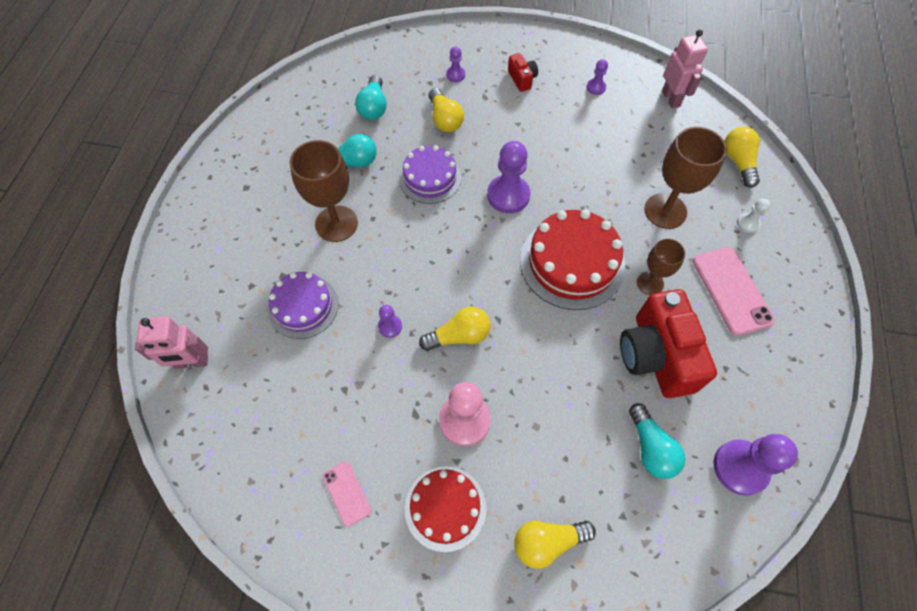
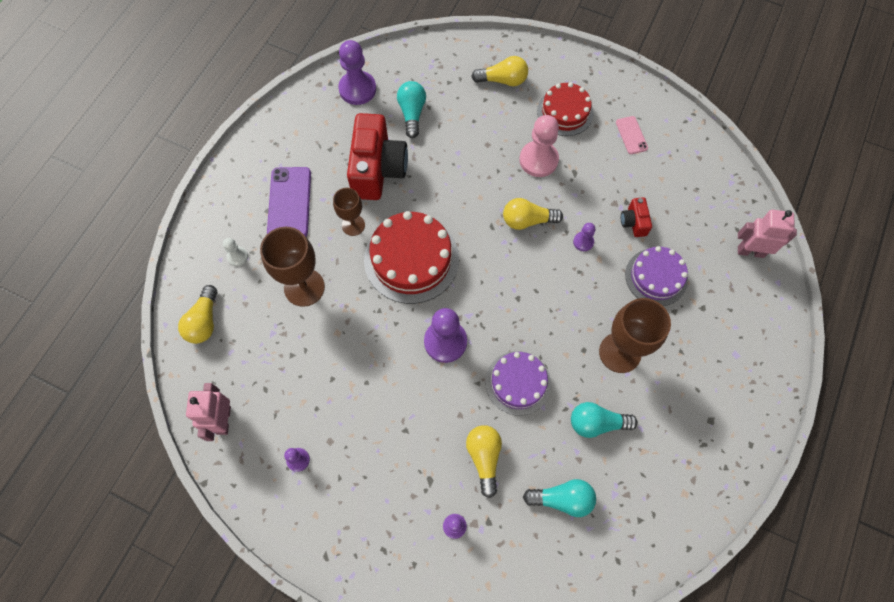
camera: 165 degrees left, 5 degrees up
(373, 107) = (562, 499): turquoise light bulb -> turquoise light bulb turned 75 degrees clockwise
(522, 79) = (377, 496): red camera -> red camera (633, 222)
(731, 290) = (289, 203): pink phone -> purple phone

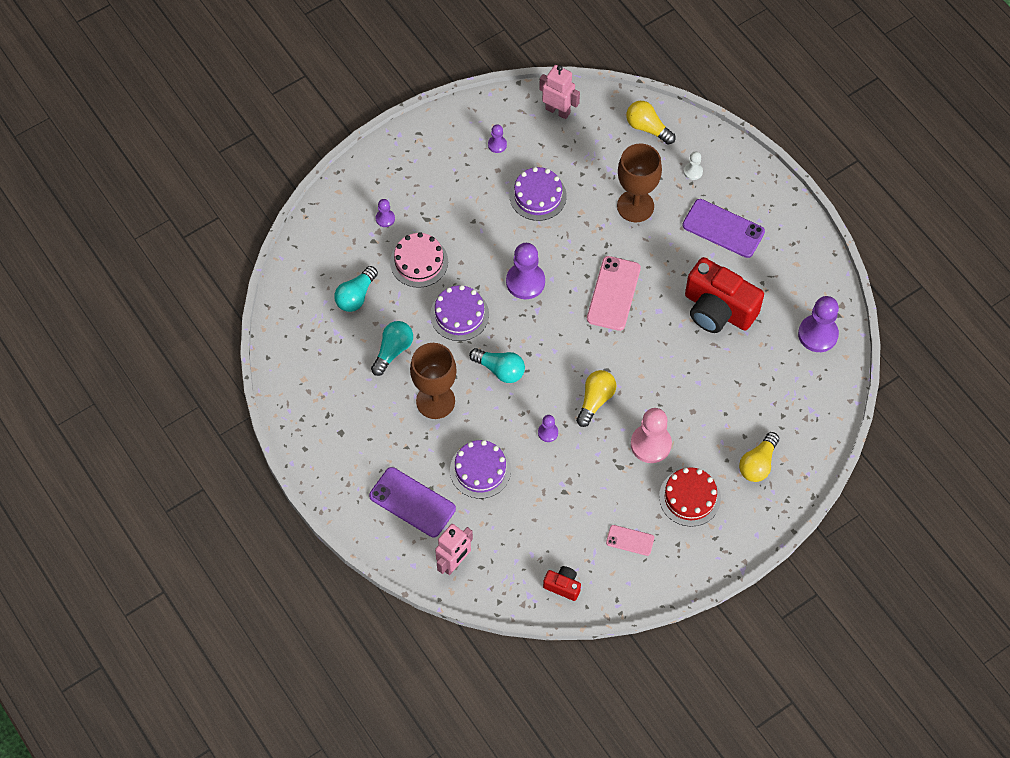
camera: 120 degrees right, 5 degrees down
(340, 383) = (538, 196): none -> purple cake
(353, 225) = (672, 266): brown goblet -> none
(411, 259) = (613, 293): red cake -> pink phone
(412, 113) = (763, 366): turquoise light bulb -> turquoise light bulb (500, 370)
(484, 458) = (419, 262): yellow light bulb -> pink cake
(633, 222) = (541, 485): red camera -> red camera (563, 586)
(726, 316) = (412, 502): none -> purple phone

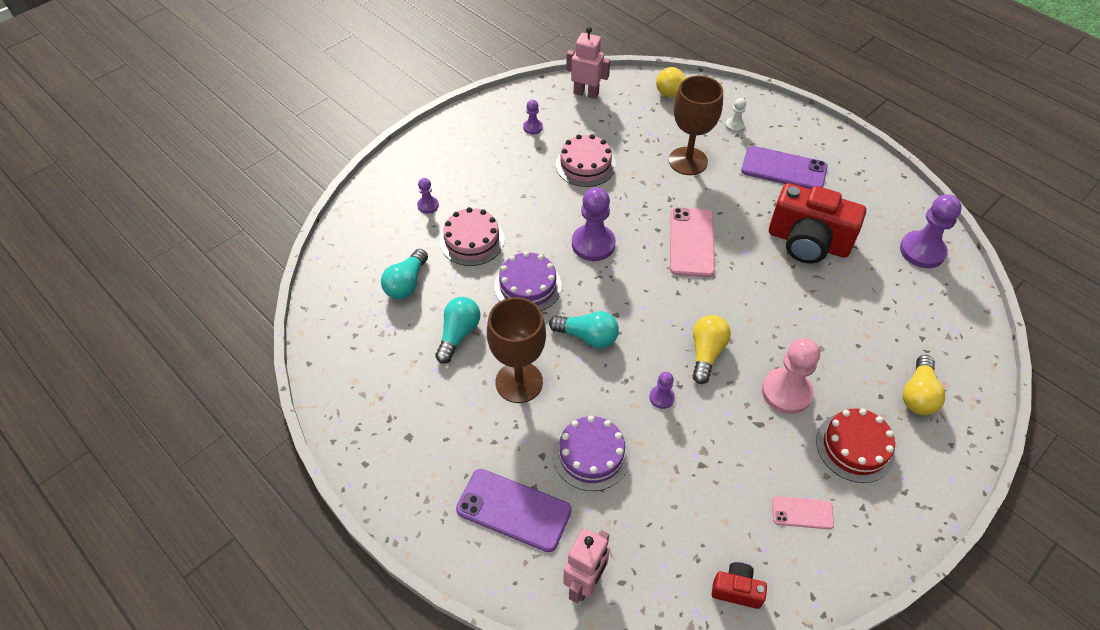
camera: 10 degrees left, 10 degrees down
(538, 196) = (585, 165): purple cake -> pink cake

